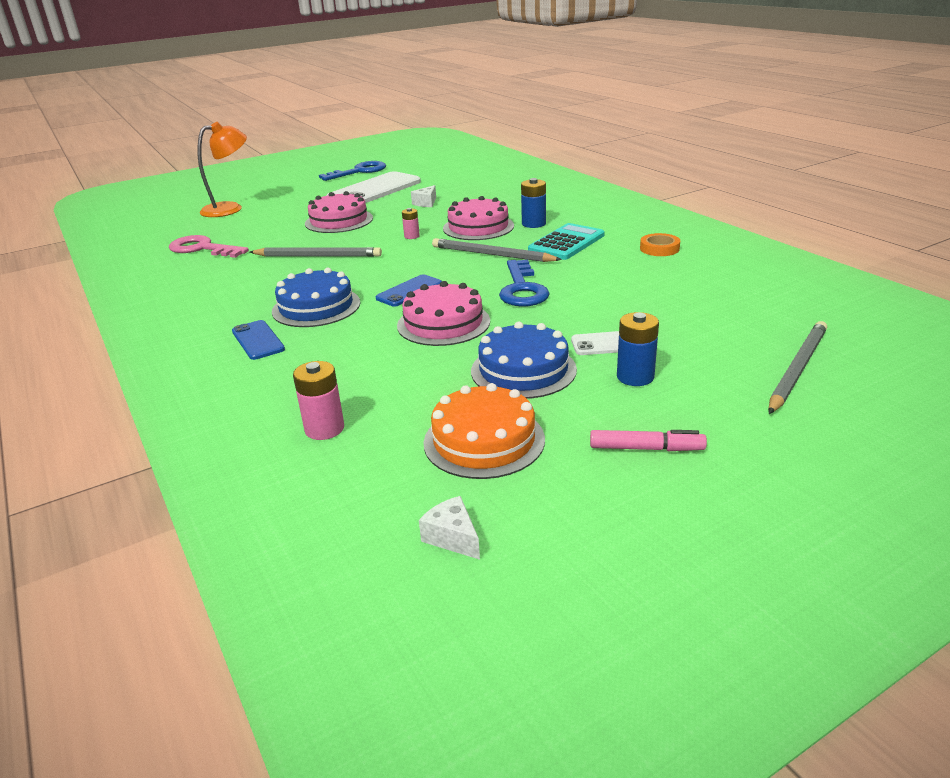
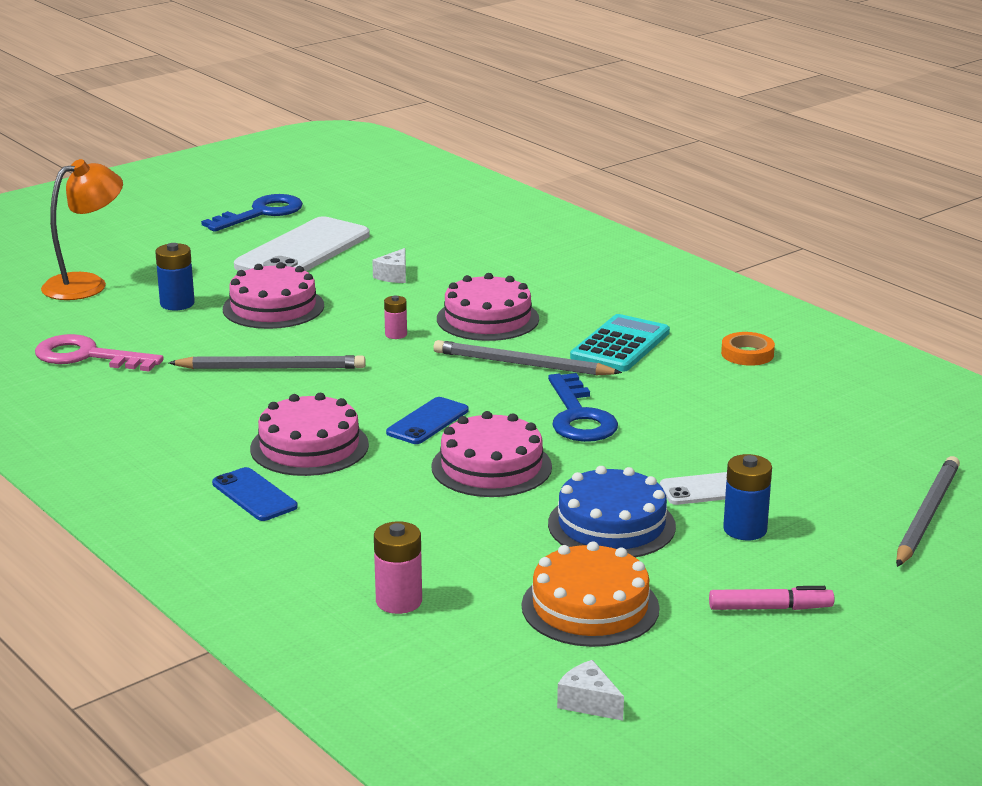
camera: 10 degrees left, 5 degrees down
(316, 307) = (309, 446): blue cake -> pink cake
(533, 224) = (566, 313): blue battery -> blue battery (177, 304)

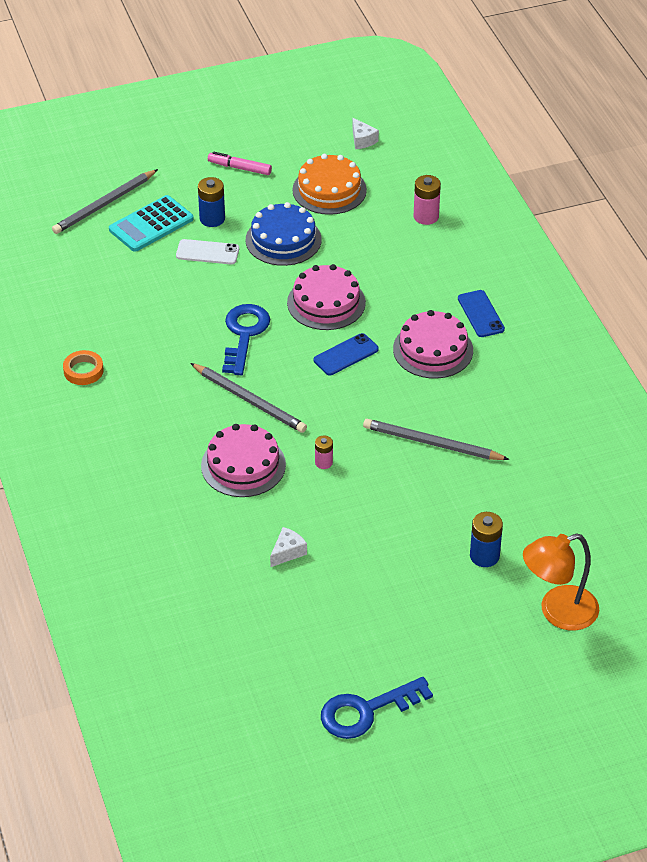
camera: 160 degrees left, 20 degrees up
(87, 356) = (568, 496): pink key -> none
(273, 307) = (406, 528): pink cake -> none
(303, 251) = (350, 620): white phone -> none
(620, 345) = (165, 405): turquoise calculator -> turquoise calculator (151, 224)

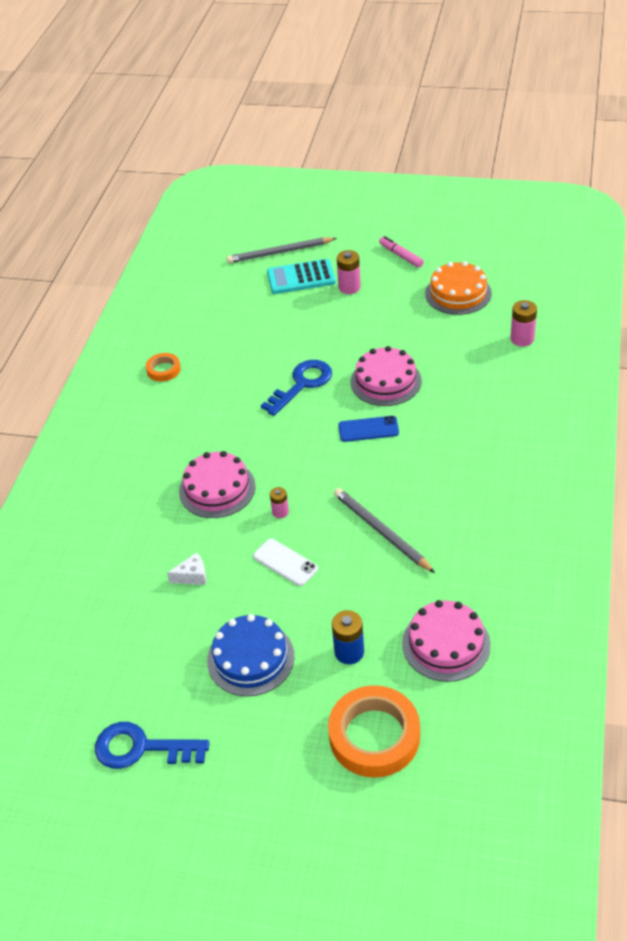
camera: 35 degrees right, 0 degrees up
(207, 252) = (325, 311): white phone -> white phone (285, 562)
(212, 219) = (349, 287): blue battery -> pink battery
(249, 400) = (264, 438): grey pencil -> none
(283, 240) = (391, 320): blue cake -> blue cake (250, 658)
(362, 140) = (515, 263): white cheese -> none
(433, 350) = (443, 451): pink cake -> pink cake (446, 644)
(480, 314) = (508, 435): blue phone -> none
(558, 612) = (374, 736): orange lamp -> orange tape

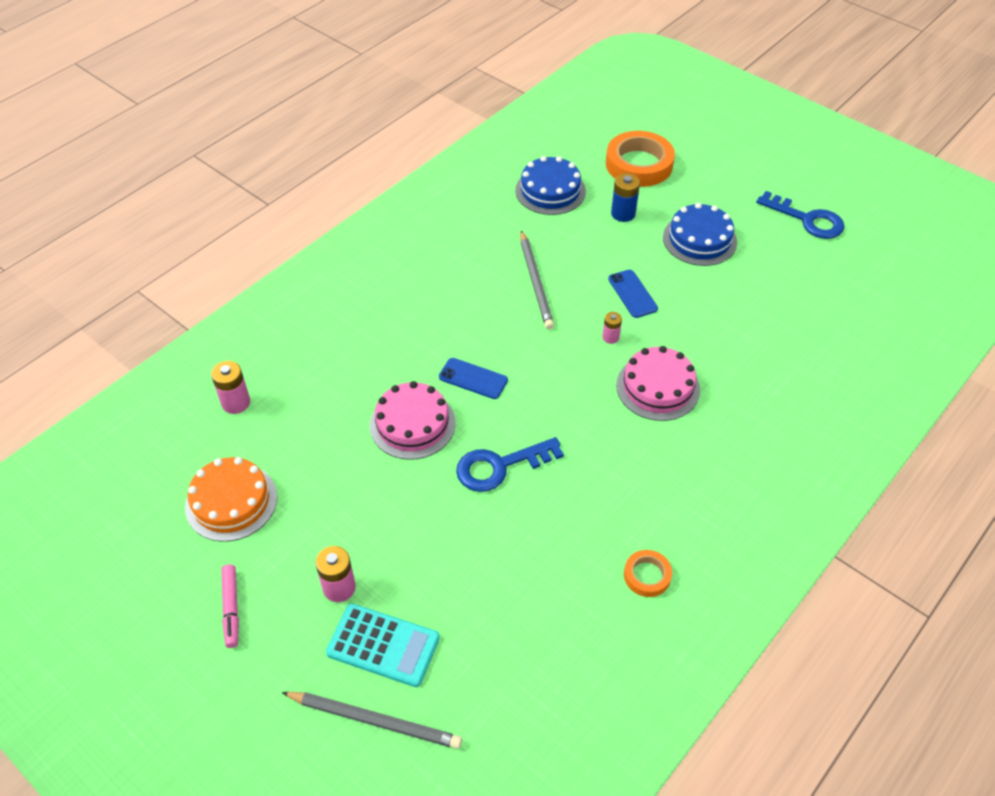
camera: 155 degrees left, 5 degrees up
(192, 576) = (719, 318): white cheese -> none
(285, 562) = (632, 294): white phone -> blue phone
(446, 644) = (550, 191): pink cake -> blue cake

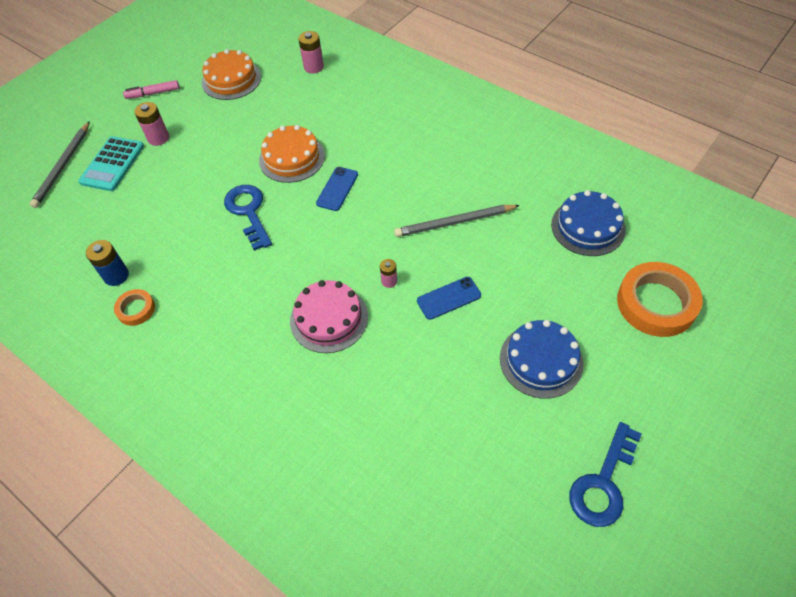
camera: 90 degrees right, 5 degrees up
(412, 424) = (292, 158): pink cake -> orange cake
(623, 214) = (567, 289): blue battery -> blue battery (116, 276)

